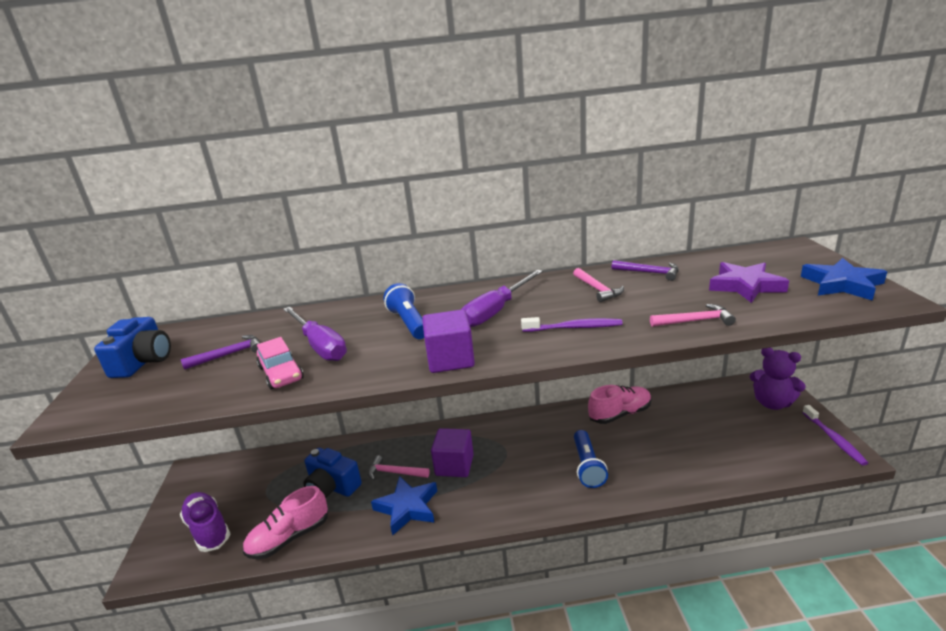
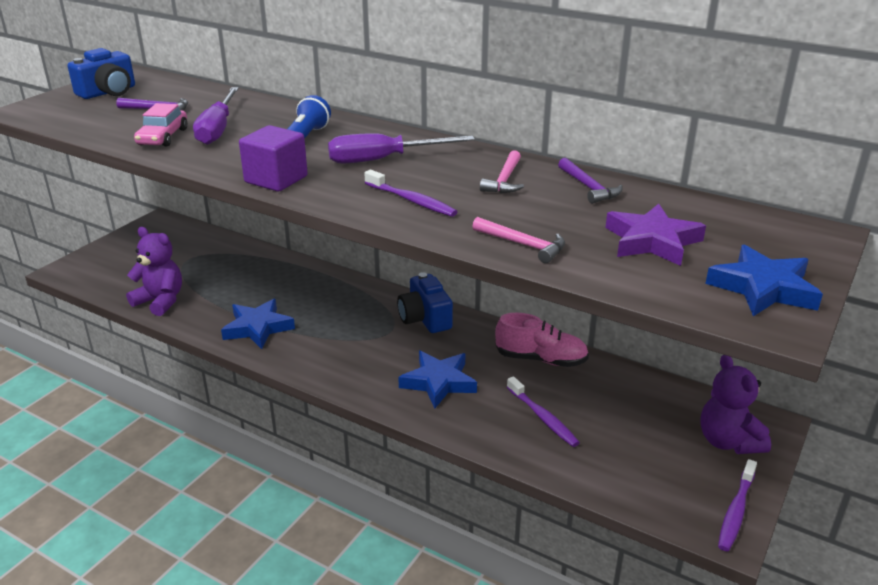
camera: 35 degrees right, 5 degrees up
(208, 529) = (123, 266): purple shoe -> none
(289, 538) = (160, 301): pink shoe -> purple teddy bear
(332, 487) = (229, 283): blue camera -> blue camera (425, 318)
(394, 473) = (284, 298): pink hammer -> none
(454, 465) = (334, 318): purple cube -> none
(587, 466) = (438, 382): blue flashlight -> blue star
(675, 449) = (542, 417): none -> purple toothbrush

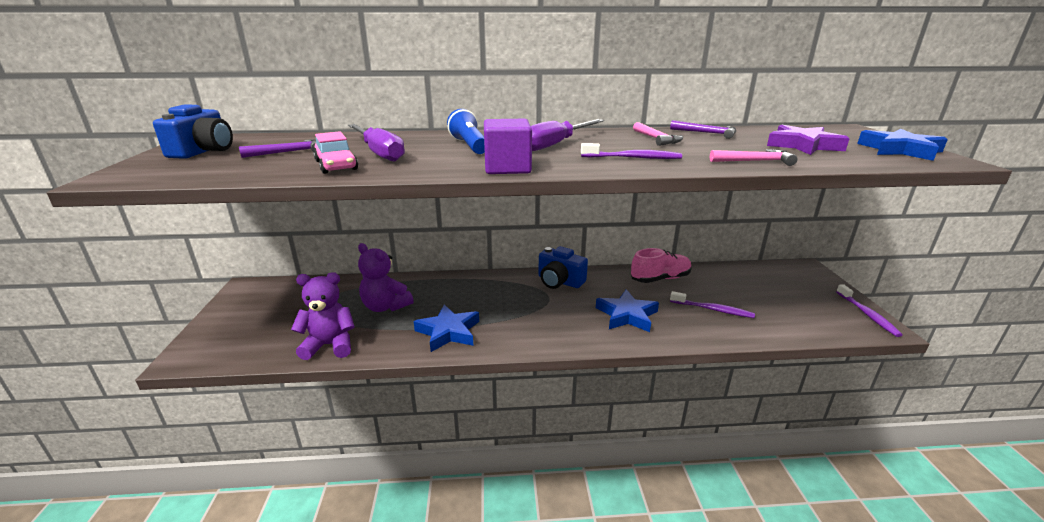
camera: 35 degrees left, 5 degrees down
(728, 441) = (807, 283): purple teddy bear -> purple teddy bear (385, 306)

